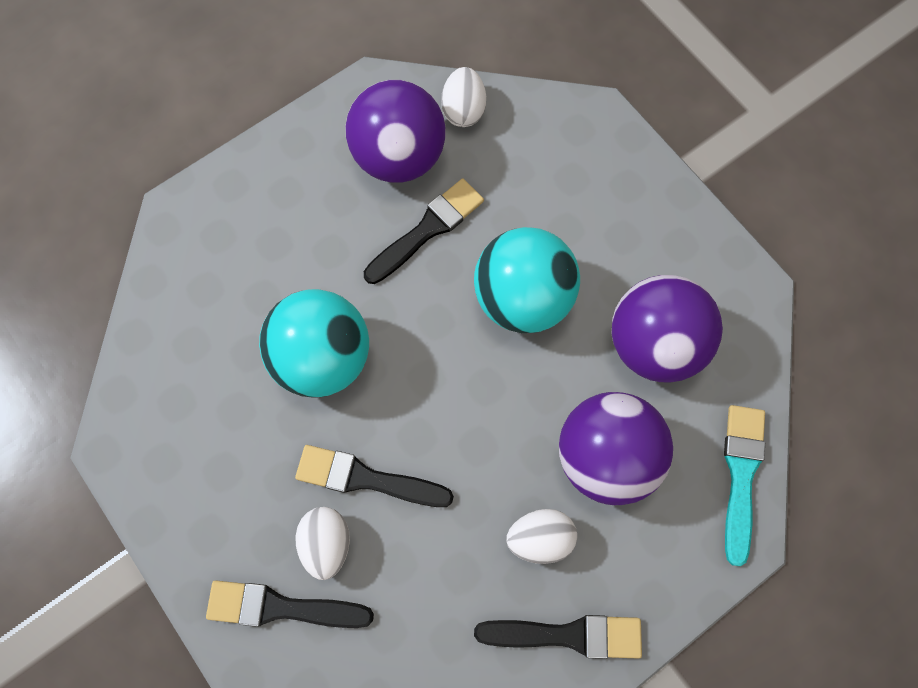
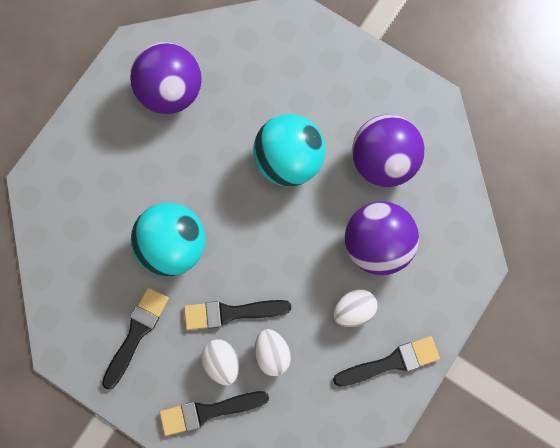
camera: 20 degrees left, 5 degrees up
(427, 230) = (209, 135): black brush -> black brush (136, 334)
(463, 110) = (202, 43): white egg -> white egg (272, 353)
(741, 475) = (464, 226): turquoise brush -> none

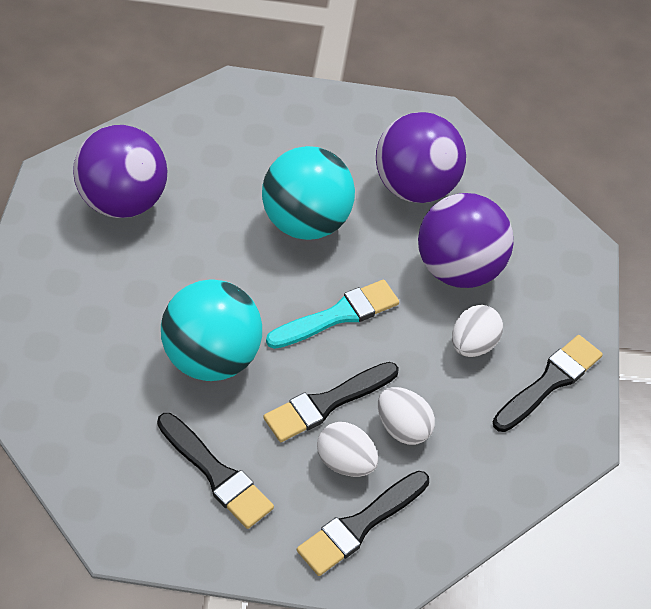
camera: 30 degrees left, 25 degrees down
(136, 334) = (216, 474): black brush -> black brush turned 135 degrees clockwise
(272, 247) = (338, 315): none -> turquoise brush

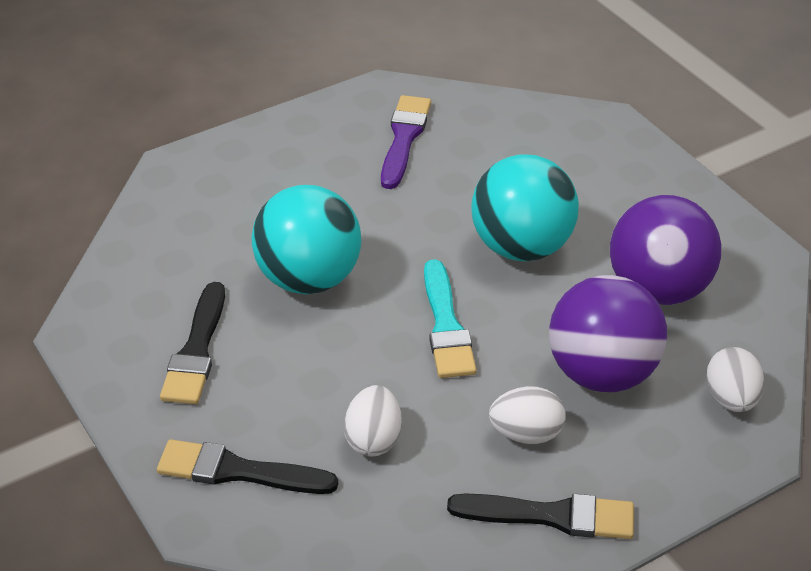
camera: 55 degrees right, 10 degrees down
(123, 202) = (404, 138): purple ball -> purple brush
(327, 403) = (343, 374): black brush -> none
(338, 315) = (446, 326): turquoise brush -> turquoise brush turned 60 degrees clockwise
(345, 462) = (294, 423): white egg -> white egg (731, 399)

